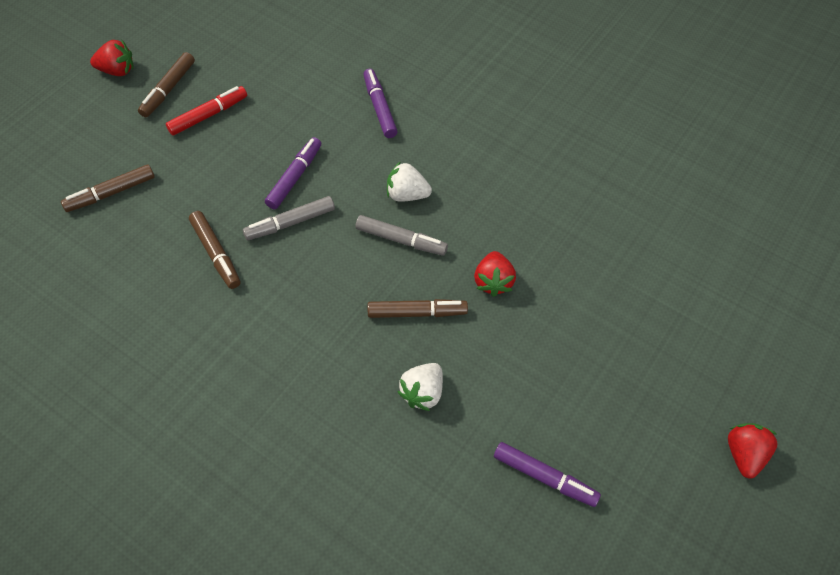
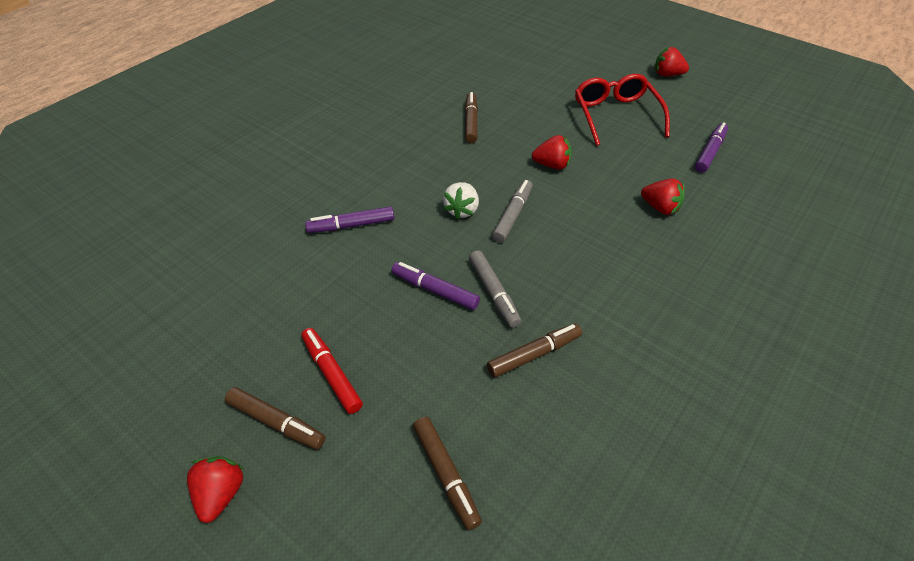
camera: 85 degrees left, 10 degrees down
(417, 313) = (587, 208): brown marker -> brown marker (471, 122)
(422, 393) = (660, 208): white strawberry -> red strawberry
(615, 365) = (615, 115): none -> red glasses

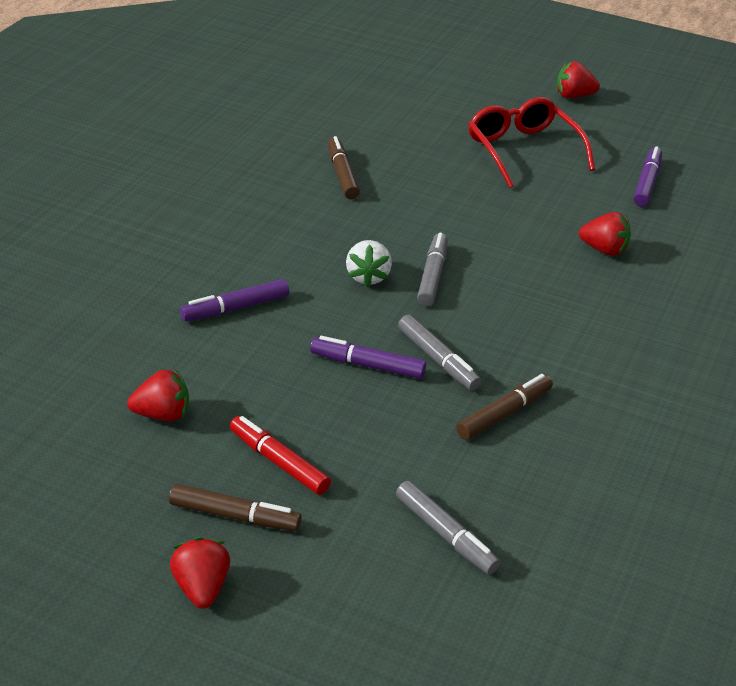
camera: 15 degrees left, 10 degrees down
(446, 475) = (445, 535): brown marker -> grey marker
(552, 165) = (462, 215): red strawberry -> red strawberry (162, 414)

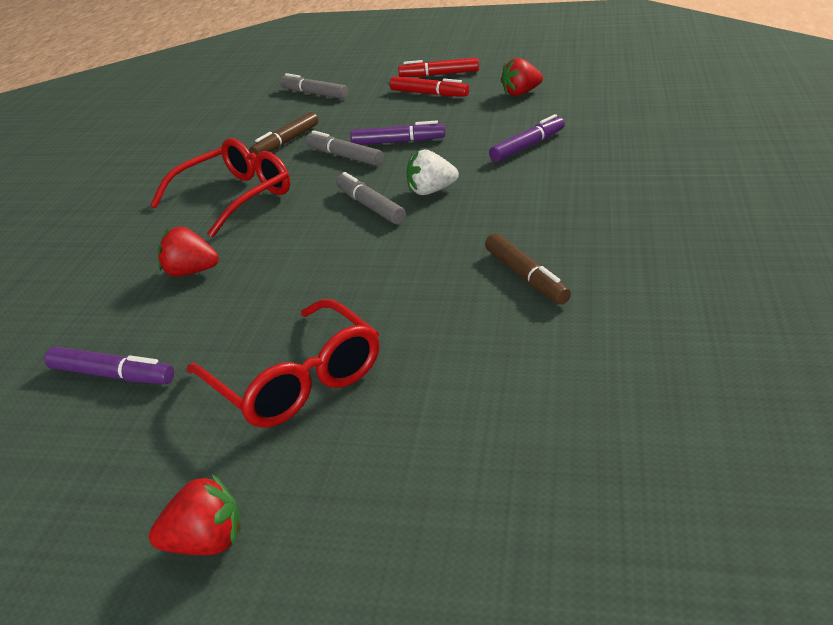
camera: 170 degrees right, 5 degrees down
(201, 588) = (437, 56): red strawberry -> none
(235, 516) = (439, 75): brown marker -> red marker
(368, 277) = (431, 191): white strawberry -> white strawberry turned 90 degrees counterclockwise
(432, 276) = (370, 206): grey marker -> grey marker turned 150 degrees clockwise
(567, 331) = (236, 197): none -> red glasses
(647, 183) = (112, 375): purple marker -> purple marker turned 75 degrees counterclockwise

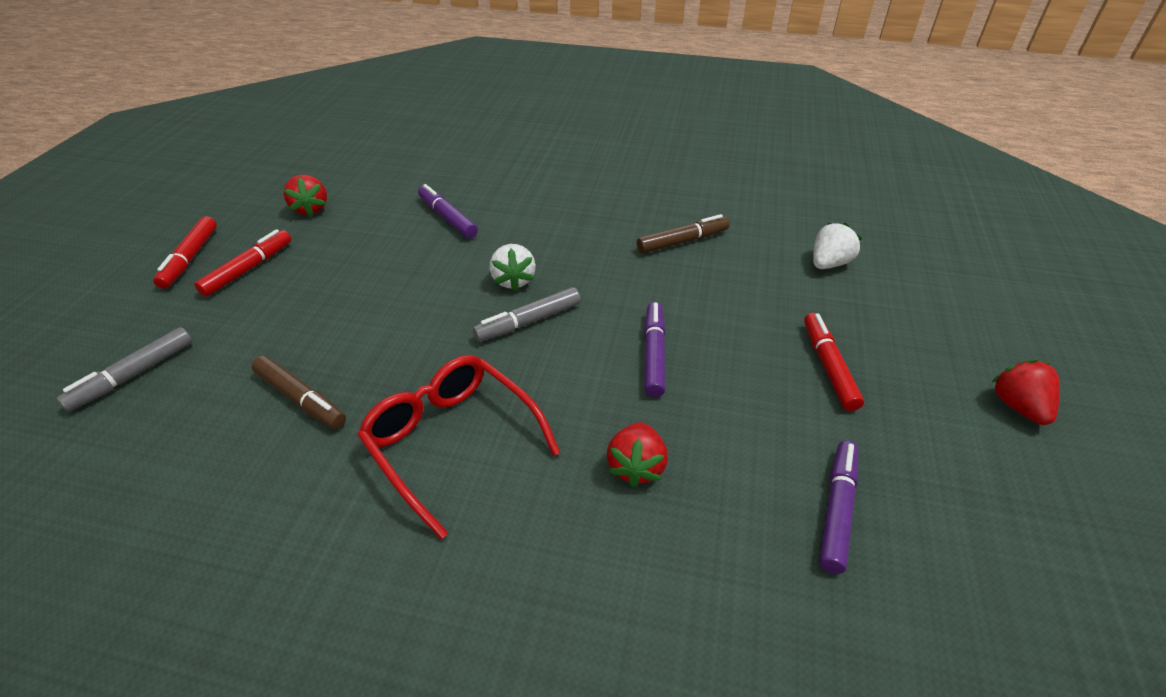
camera: 90 degrees left, 10 degrees up
(296, 382) = (828, 366): red glasses -> red marker
(344, 156) = (387, 341): grey marker -> none
(398, 142) = (376, 298): purple marker -> purple marker (654, 354)
(505, 395) = (829, 263): none -> white strawberry

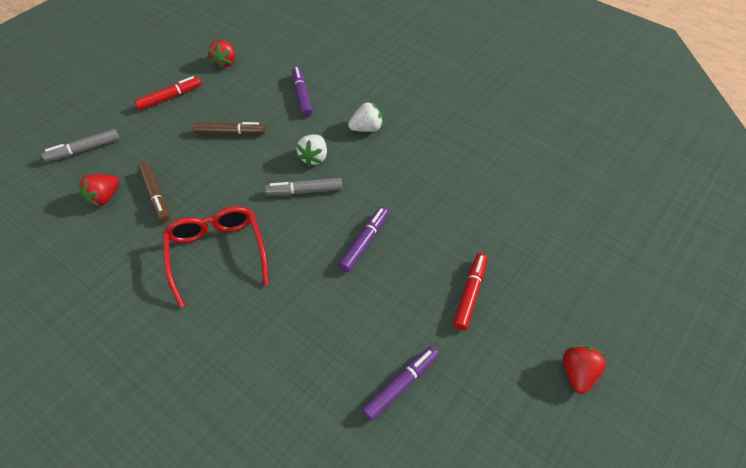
camera: 25 degrees right, 10 degrees up
(190, 258) = (143, 79): red marker -> none
(636, 466) = (305, 310): red strawberry -> red strawberry (104, 197)
(682, 241) = (442, 165): brown marker -> brown marker (230, 133)
(829, 263) = (534, 218): white strawberry -> white strawberry (366, 128)

